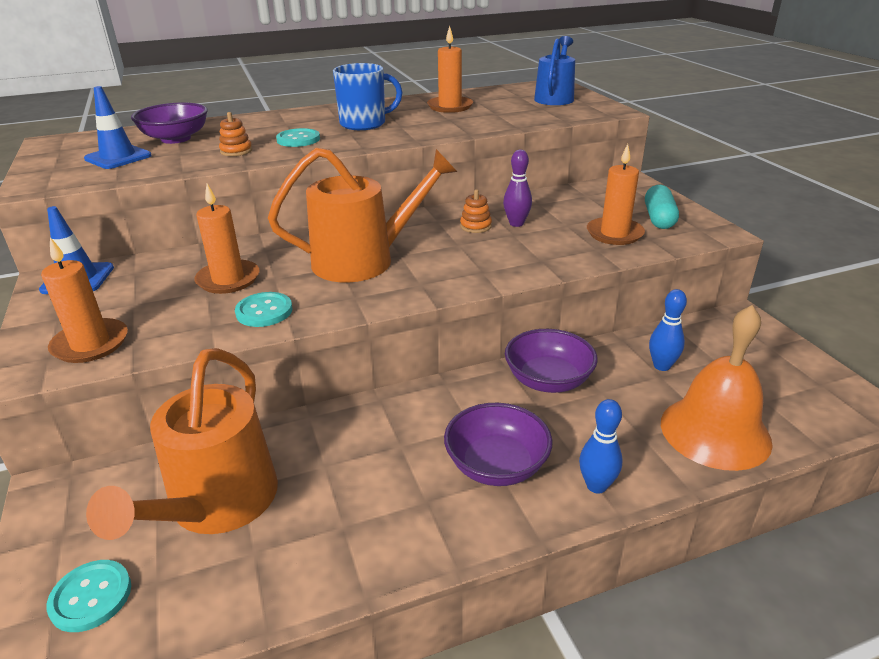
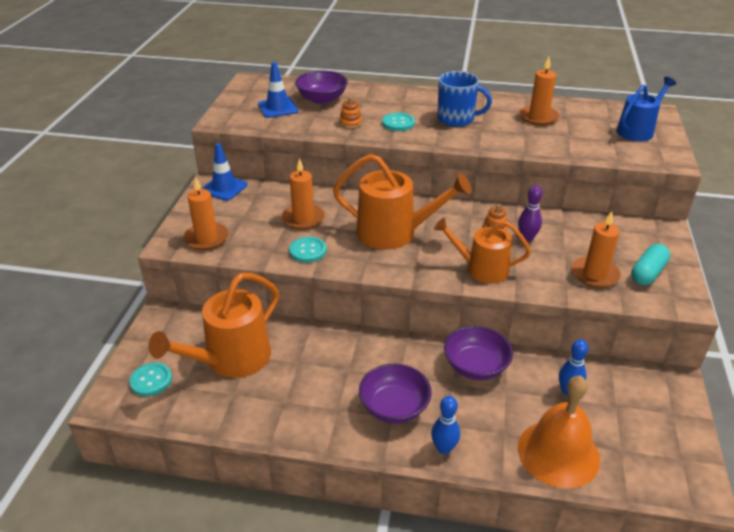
camera: 30 degrees right, 5 degrees up
(499, 264) = (481, 269): none -> orange watering can

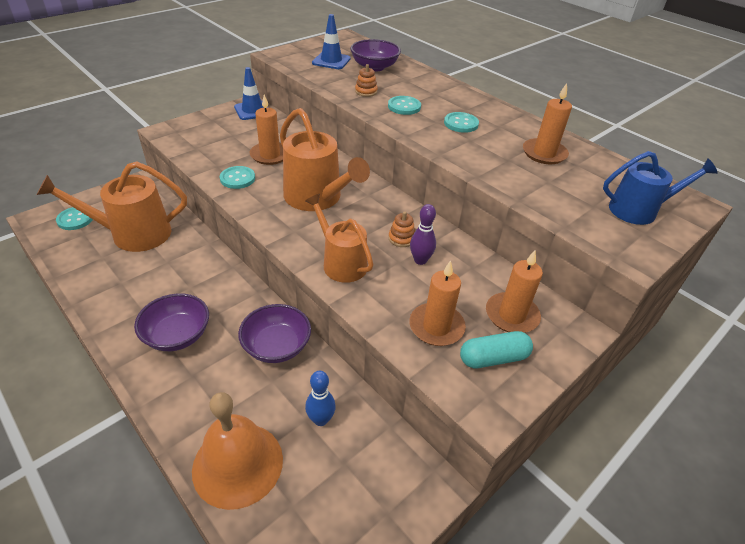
camera: 35 degrees right, 5 degrees up
(206, 238) = (190, 138): orange candle -> orange candle (511, 315)
(444, 448) = (164, 391): blue bowling pin -> none
(457, 119) = (461, 123): blue mug -> turquoise button

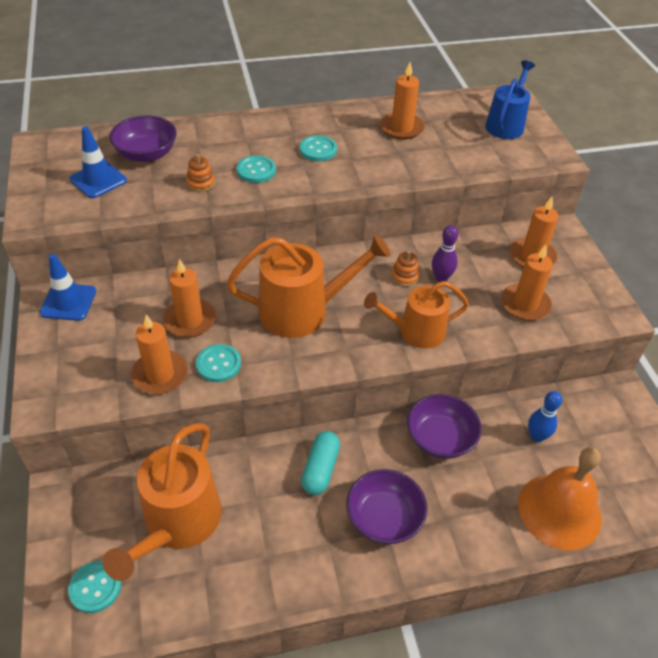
camera: 60 degrees left, 5 degrees up
(213, 160) = (160, 374): none -> orange candle
(493, 358) = (570, 288): turquoise capsule -> turquoise capsule (320, 469)

